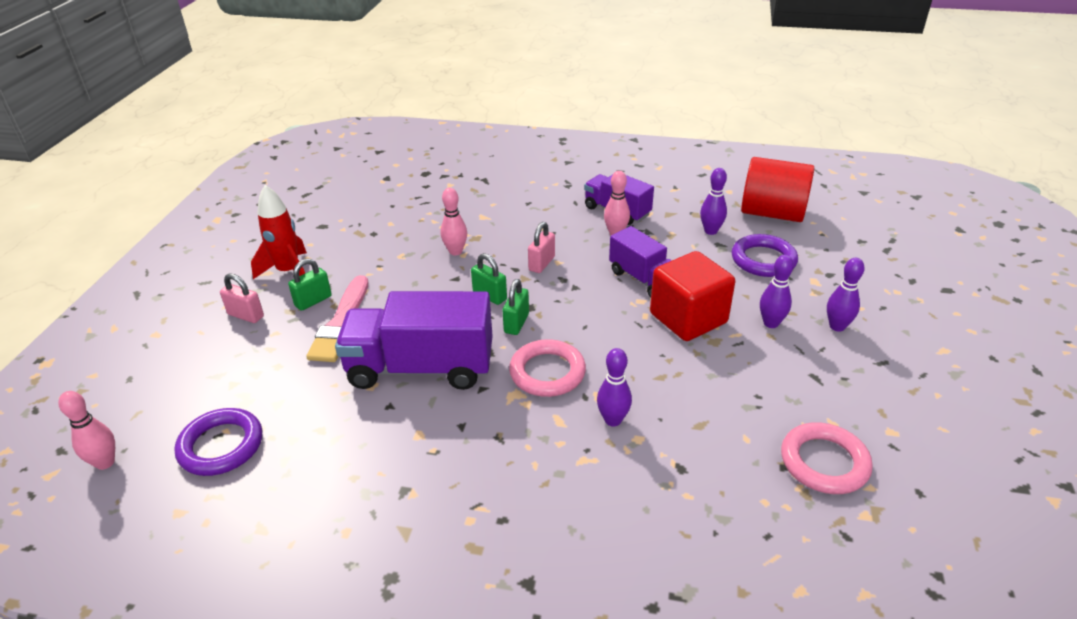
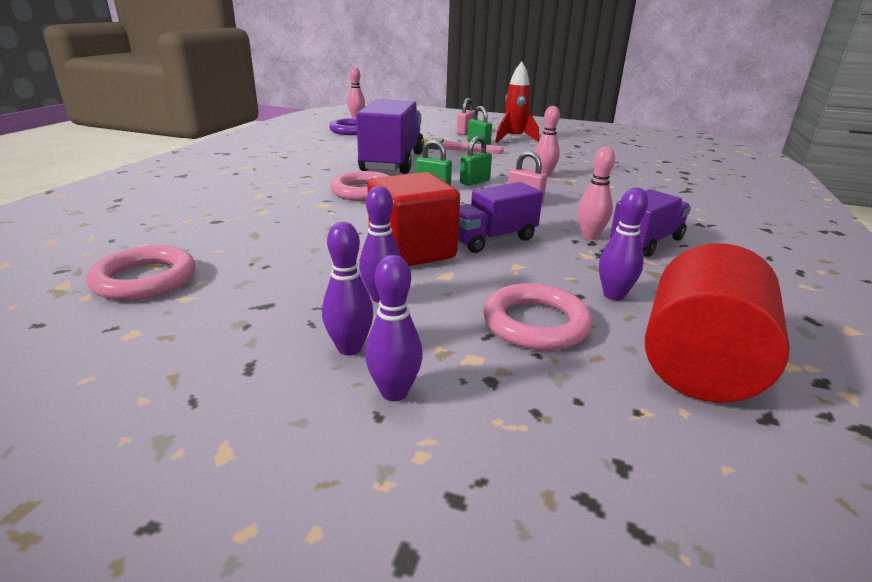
camera: 95 degrees right, 10 degrees down
(613, 420) = (291, 205): purple bowling pin -> purple bowling pin (394, 392)
(763, 260) = (535, 323): purple ring -> pink ring

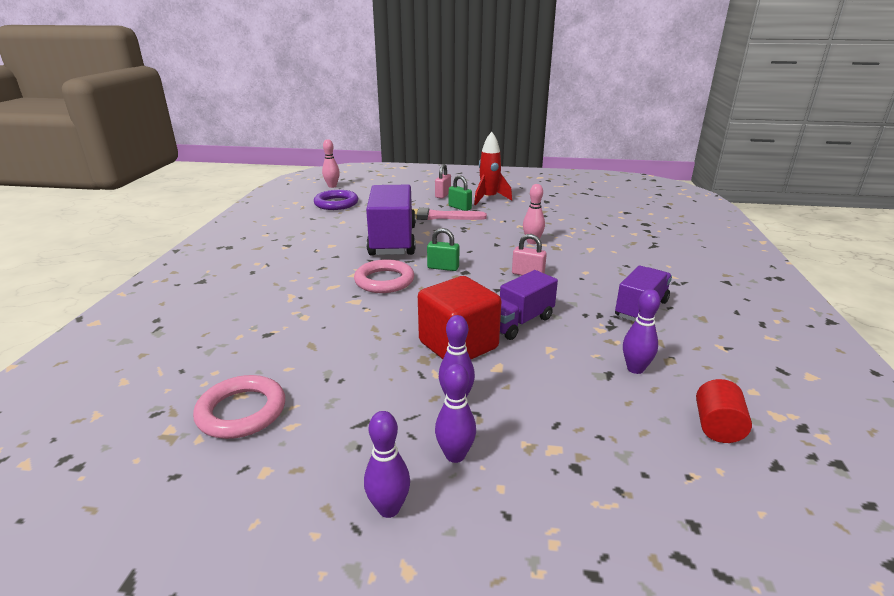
camera: 10 degrees left, 0 degrees up
(394, 392) = (509, 491): purple bowling pin -> purple bowling pin (389, 508)
(474, 182) = (476, 256): green padlock -> none
(535, 323) = (587, 406): pink ring -> none
(590, 236) = (595, 308): pink bowling pin -> none
(698, 365) = (717, 427): red cylinder -> red cylinder, size x0.52

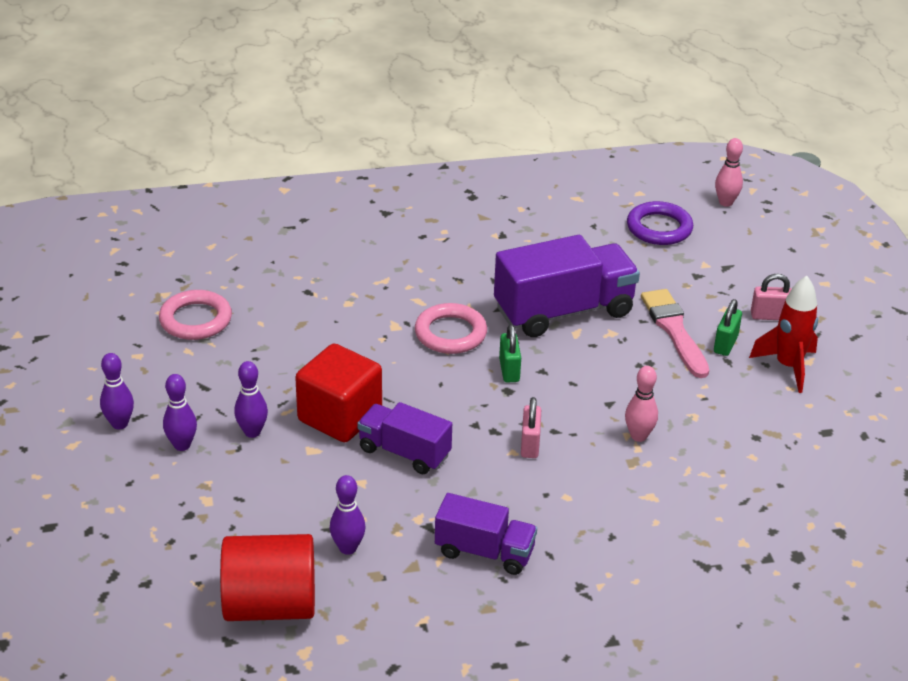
camera: 70 degrees right, 10 degrees up
(717, 427) = (270, 605): red cylinder -> red cylinder, size x1.94

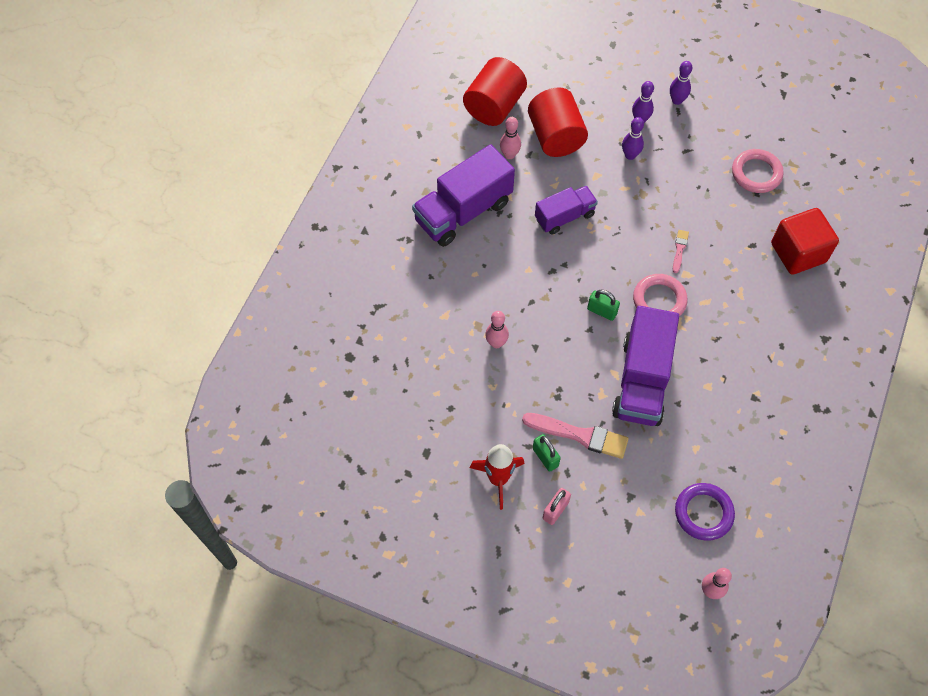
camera: 125 degrees right, 25 degrees up
(277, 515) = (555, 137): none -> red cylinder
(340, 417) = (616, 202): red cube -> red cube (798, 252)
(348, 548) = (509, 155): purple bowling pin -> pink bowling pin
(365, 341) = (679, 249): none -> pink brush
(484, 552) = (463, 211): purple truck -> purple truck, size x1.68
(530, 444) = (528, 281): pink padlock -> none

